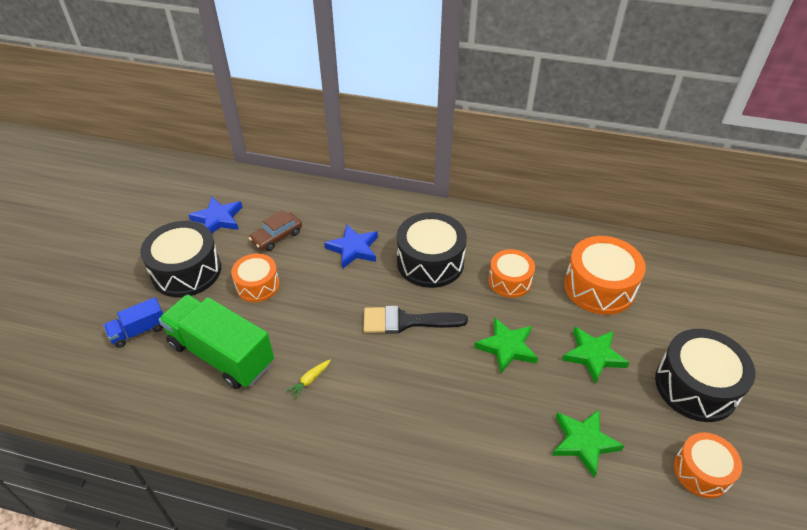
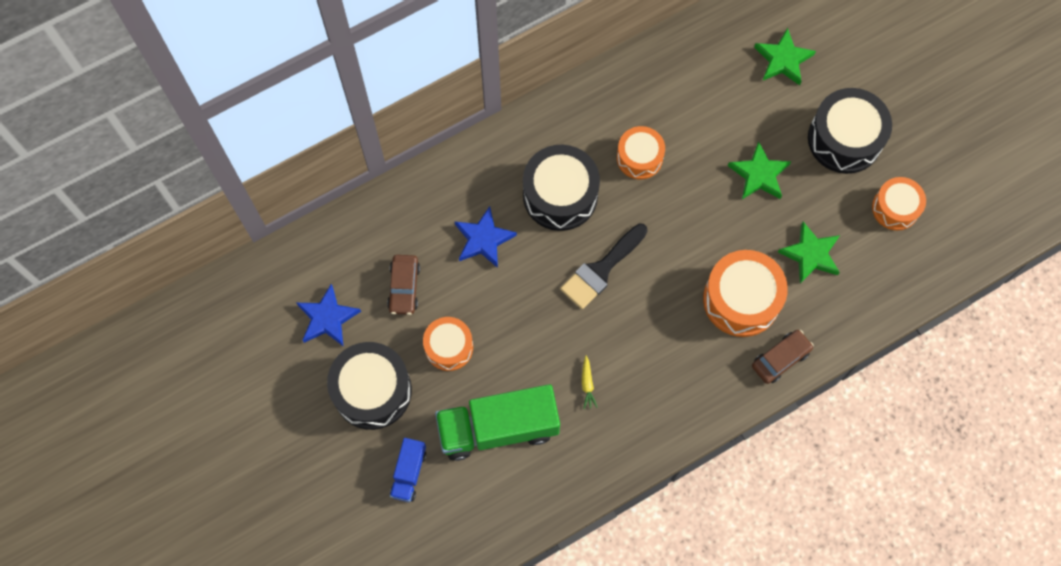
camera: 45 degrees left, 25 degrees up
(475, 497) = (780, 359): none -> brown car
(507, 347) = (695, 223): green star -> green star (783, 60)
(599, 287) = (710, 102): orange drum -> orange drum (741, 299)

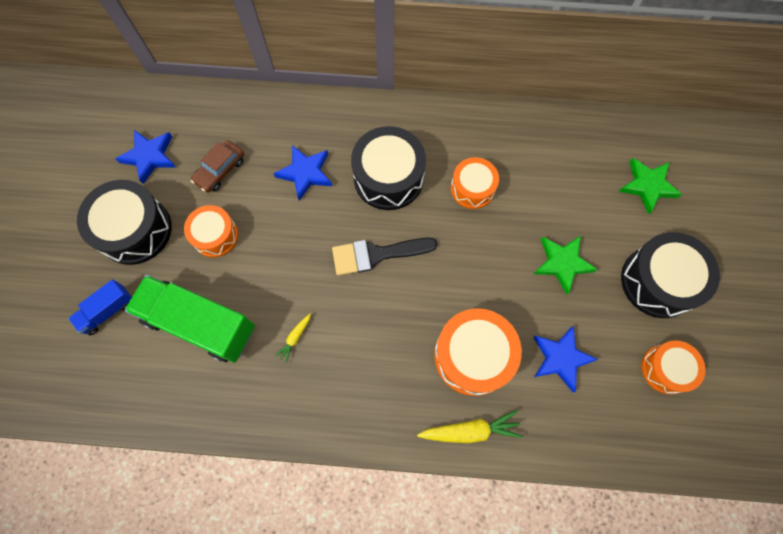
camera: 35 degrees right, 0 degrees up
(780, 359) = (470, 430): brown car -> yellow carrot
(811, 254) = (561, 358): green star -> blue star

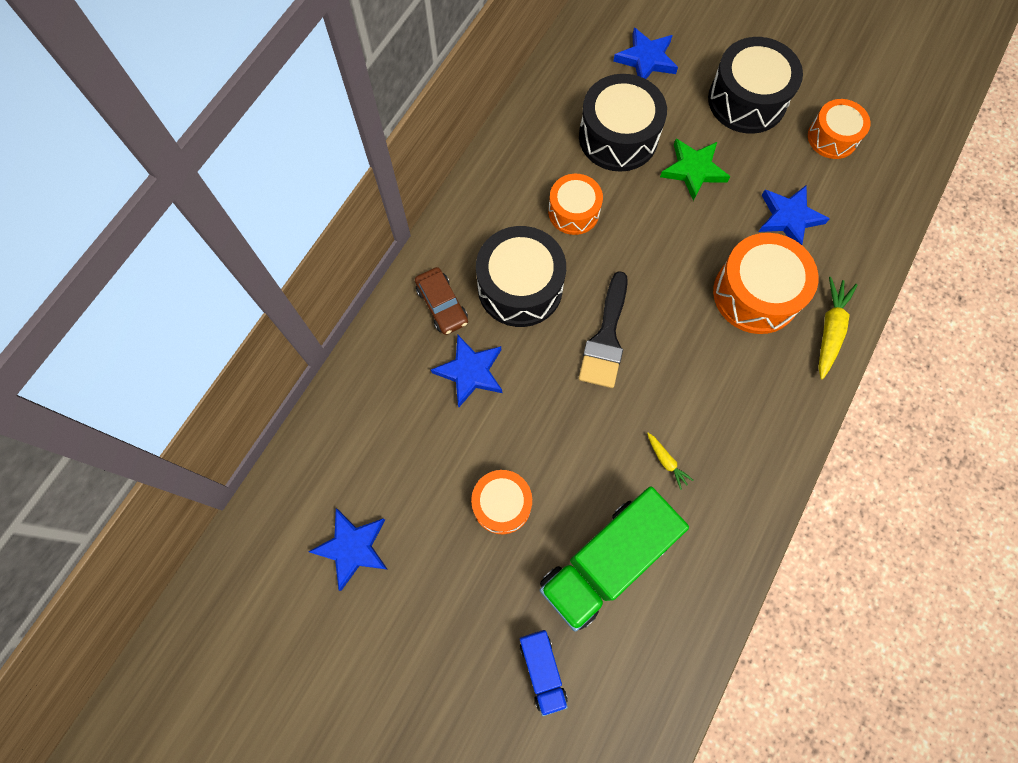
camera: 65 degrees left, 0 degrees up
(135, 230) = (448, 600): black drum -> black drum (618, 137)
(220, 170) = (417, 467): brown car -> brown car (442, 305)
(647, 186) = (646, 59): green star -> blue star

